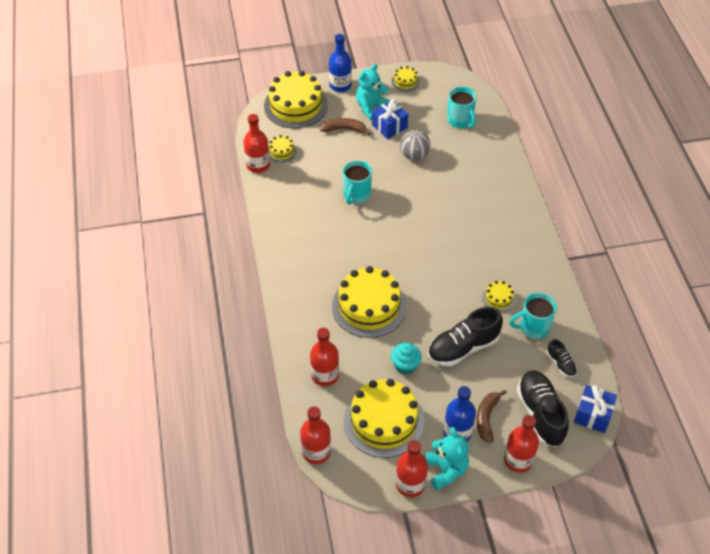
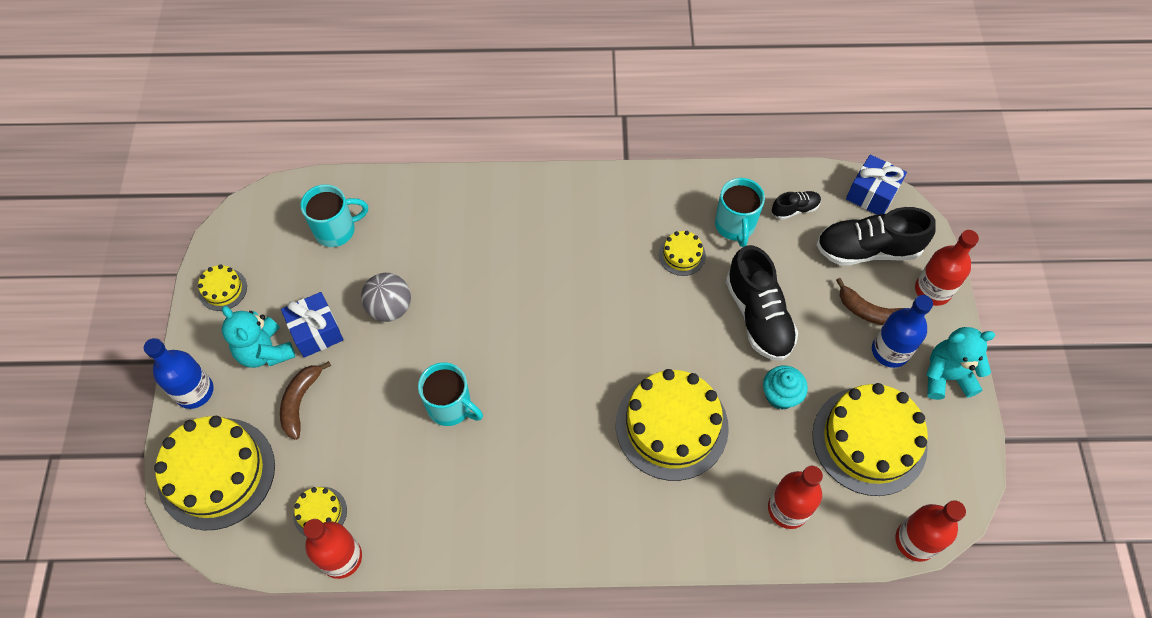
camera: 80 degrees left, 10 degrees up
(410, 484) = (967, 424): red bottle -> none

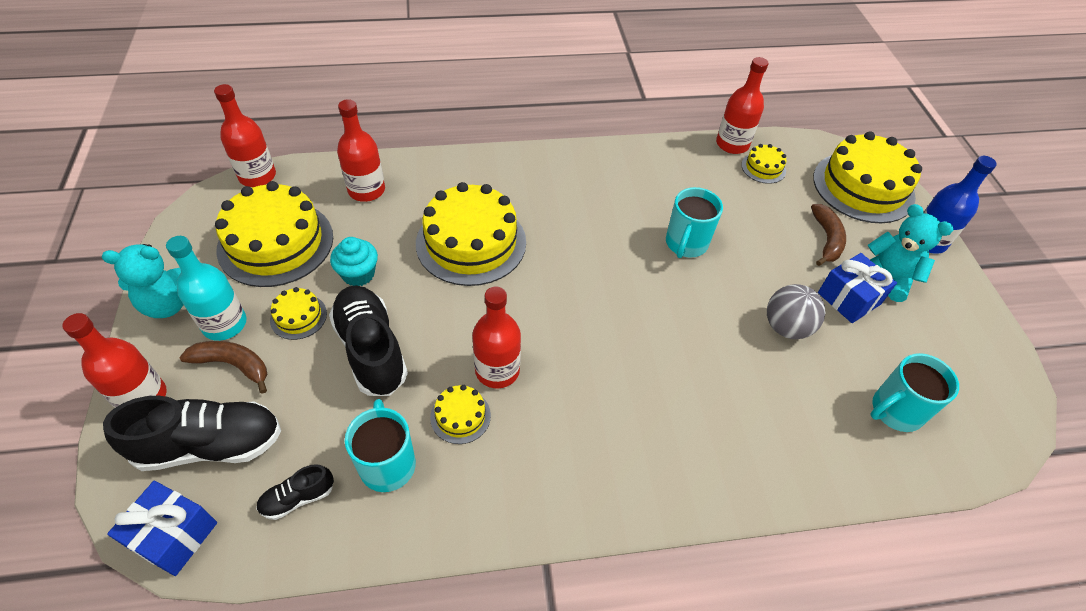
camera: 170 degrees right, 10 degrees down
(223, 289) = (973, 332): yellow cake -> yellow cake (298, 316)
(451, 407) = (686, 244): turquoise mug -> turquoise mug turned 90 degrees counterclockwise
(651, 289) = (497, 370): none -> red bottle
(890, 351) = (224, 324): blue bottle -> turquoise bottle

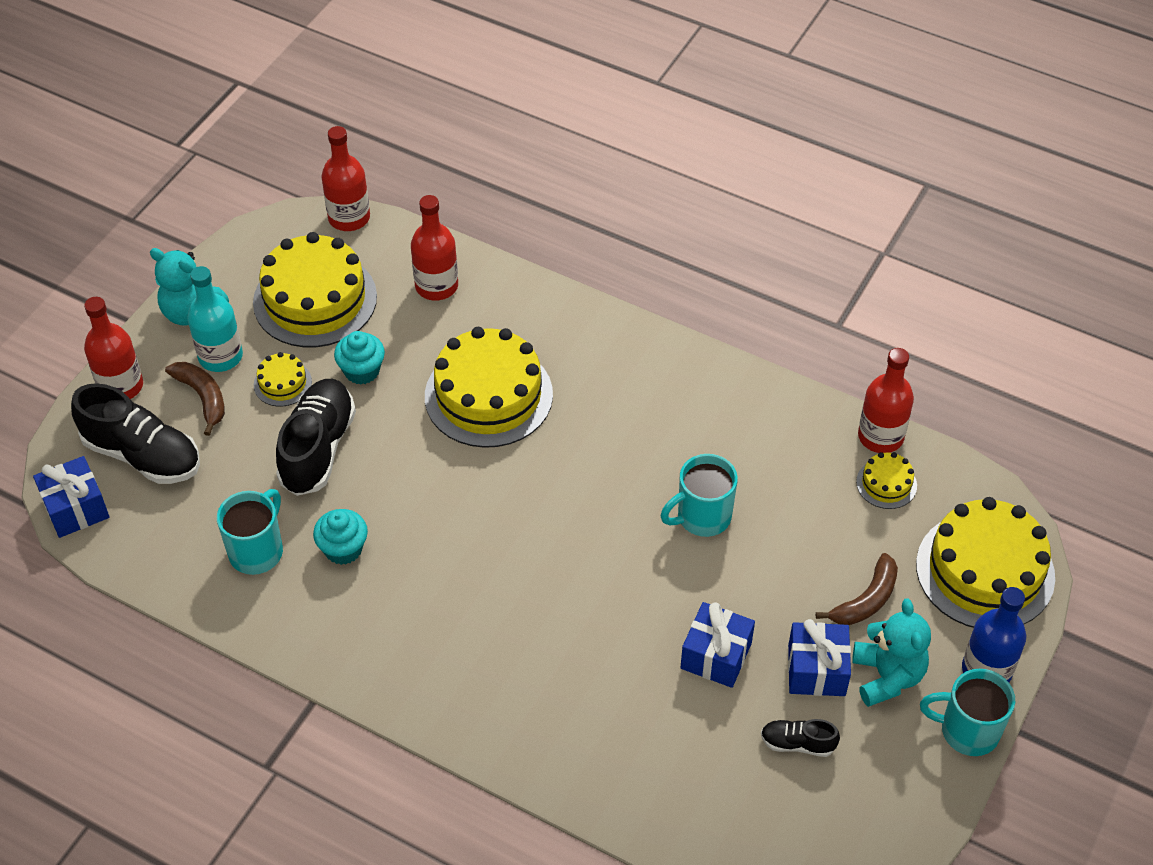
camera: 40 degrees right, 0 degrees up
(298, 498) = (175, 535): black shoe -> black shoe (797, 743)
(460, 416) = (343, 549): yellow cake -> turquoise cupcake
(497, 370) = (406, 529): red bottle -> none
(786, 327) = (716, 655): grey ball -> blue gift
(895, 411) = (736, 791): turquoise mug -> turquoise mug (967, 731)

